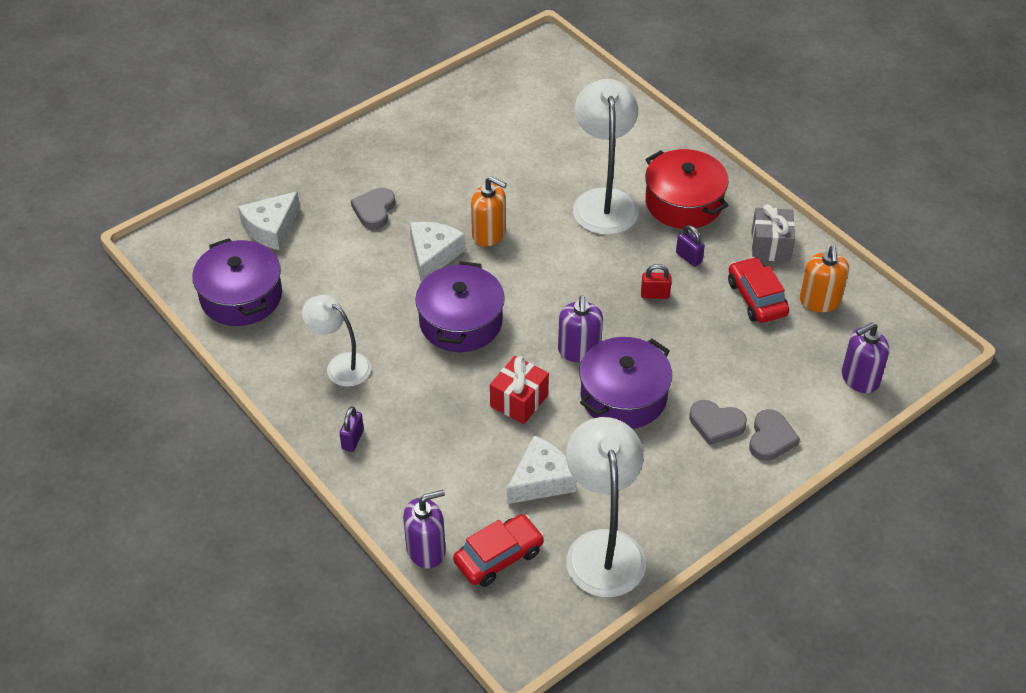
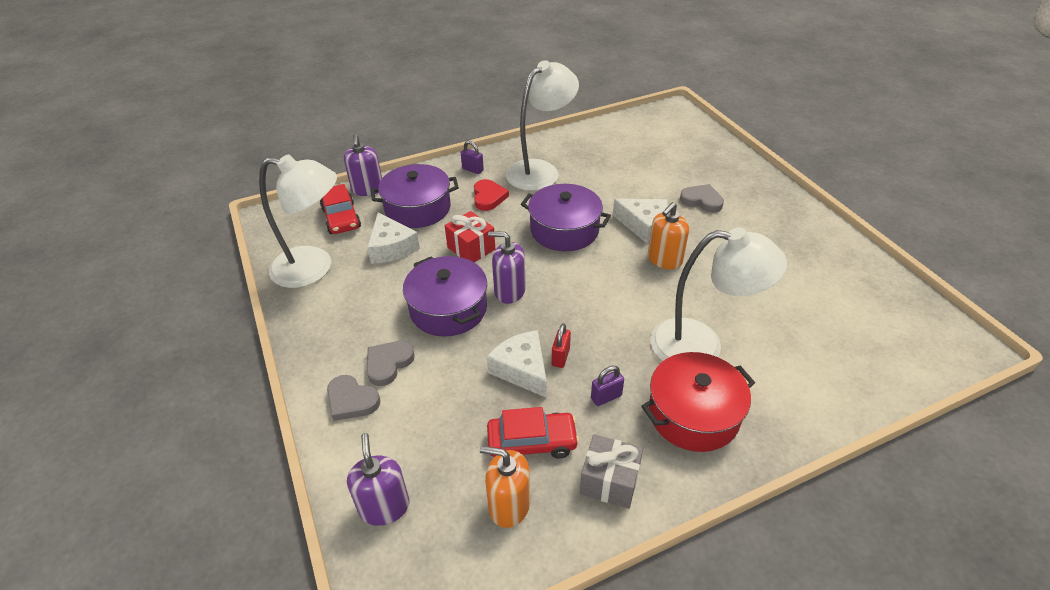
camera: 105 degrees right, 5 degrees down
(241, 296) = (619, 136): purple pot -> purple pot (418, 208)
(271, 228) = (686, 152): white cheese -> white cheese (522, 369)
(340, 365) = (540, 170): white lamp -> white lamp, size x1.63
(413, 407) = (488, 197): none -> red heart

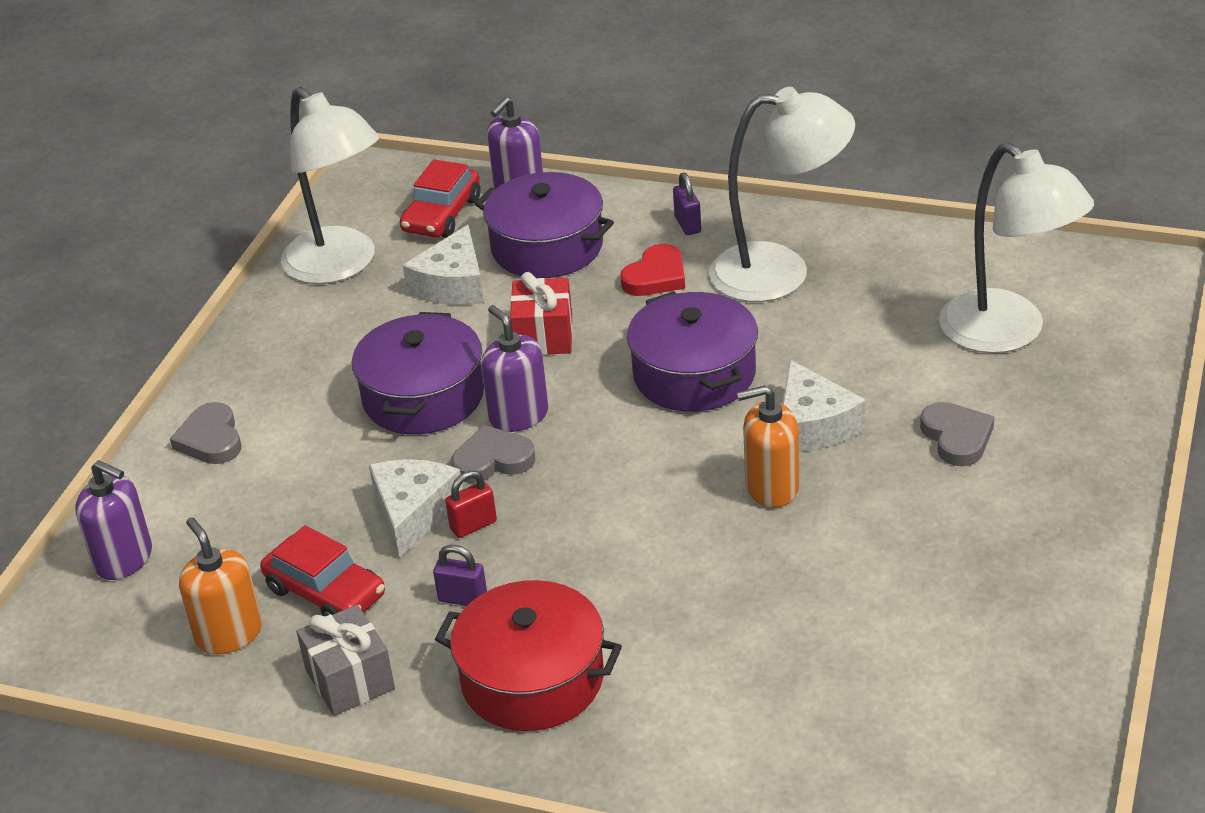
camera: 45 degrees right, 5 degrees down
(384, 507) = (124, 559): purple soap dispenser -> purple soap dispenser turned 90 degrees clockwise
(388, 364) = (288, 422): grey heart -> grey heart (493, 460)
(701, 346) = (656, 616): white lamp -> white lamp (1007, 333)

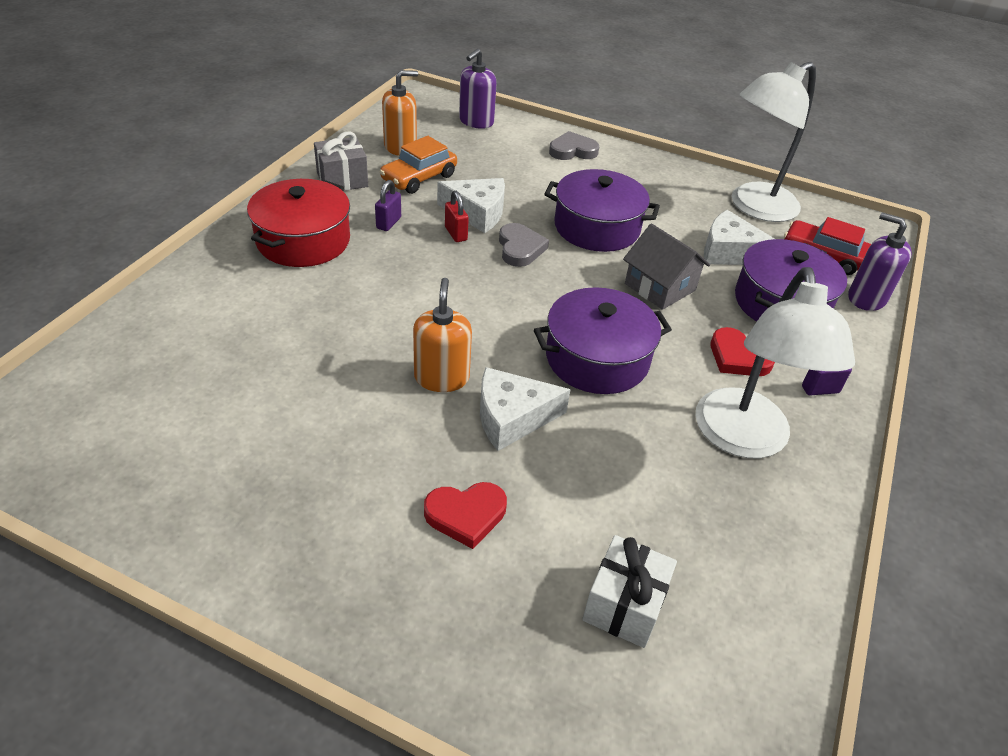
camera: 90 degrees right, 5 degrees up
(326, 592) = (419, 178): red car -> orange car
(518, 415) = (566, 264): purple soap dispenser -> none
(543, 336) = (660, 287): red gift -> grey house
(957, 437) = (466, 515): grey heart -> red heart
(1007, 333) = (624, 605): white lamp -> white gift

